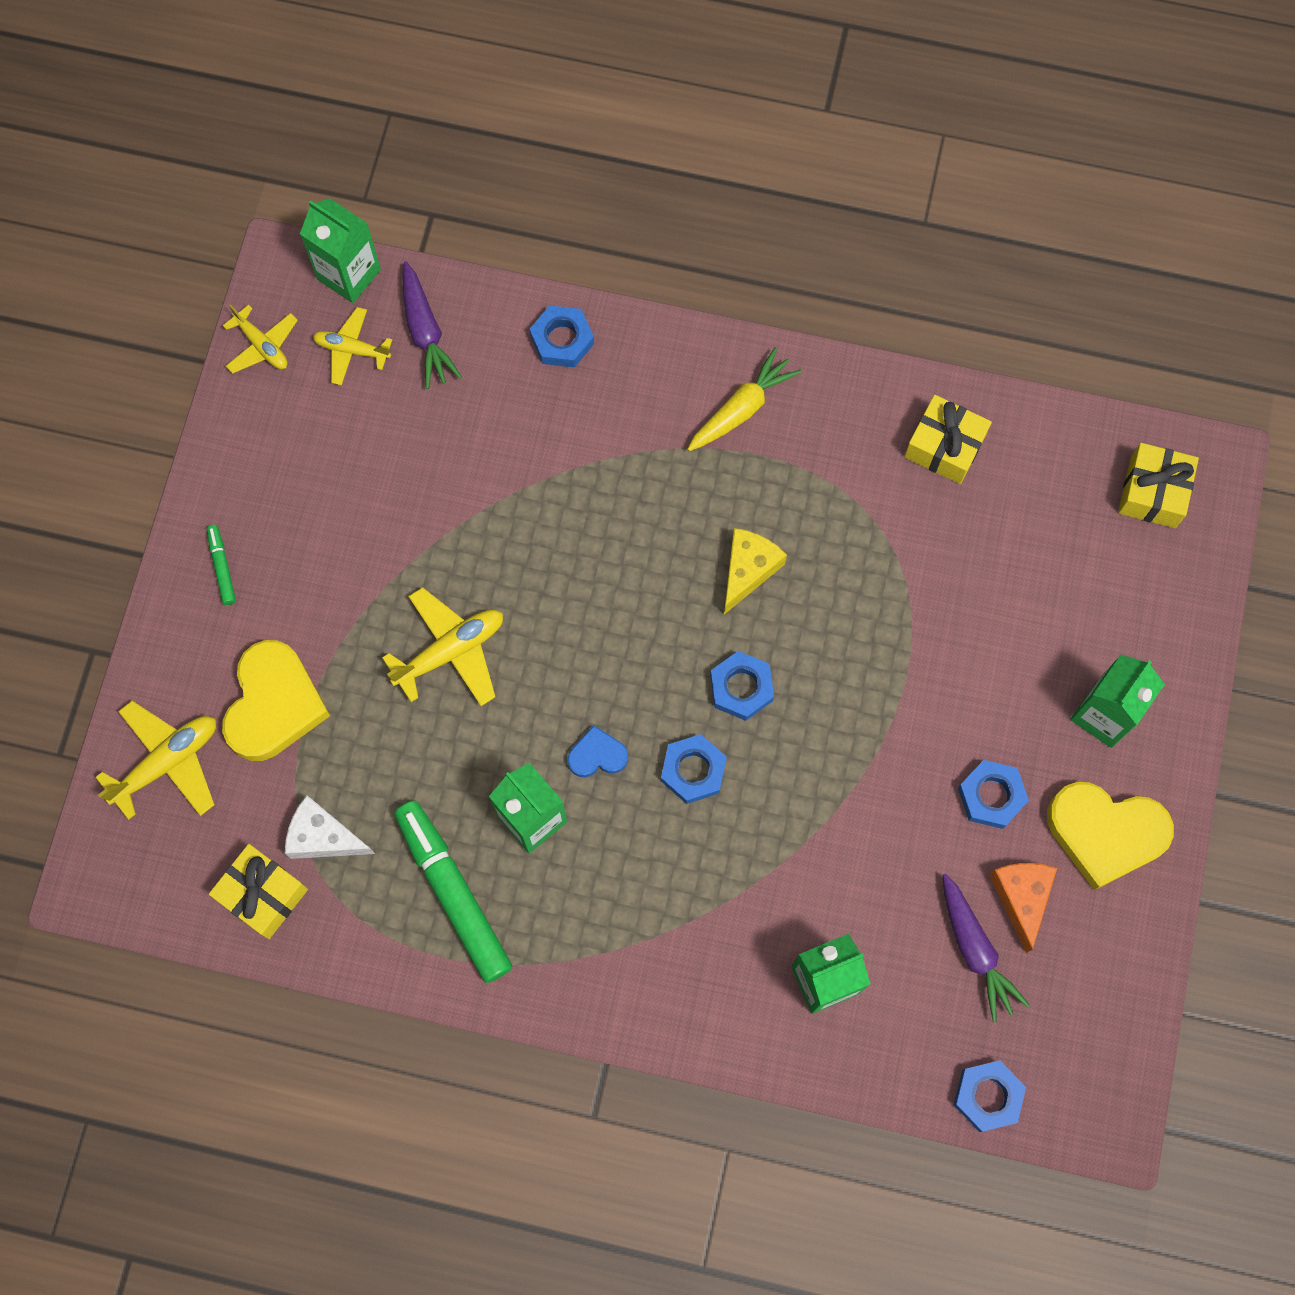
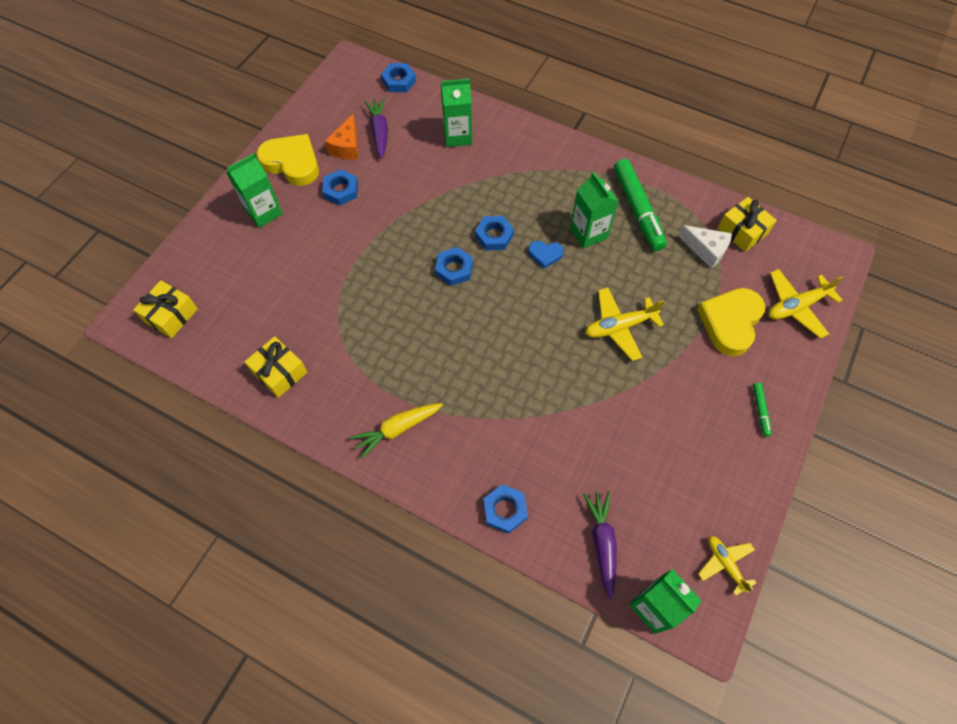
camera: 165 degrees left, 10 degrees down
(352, 350) = (658, 542): yellow plane -> none
(748, 570) = (428, 329): yellow cheese -> none

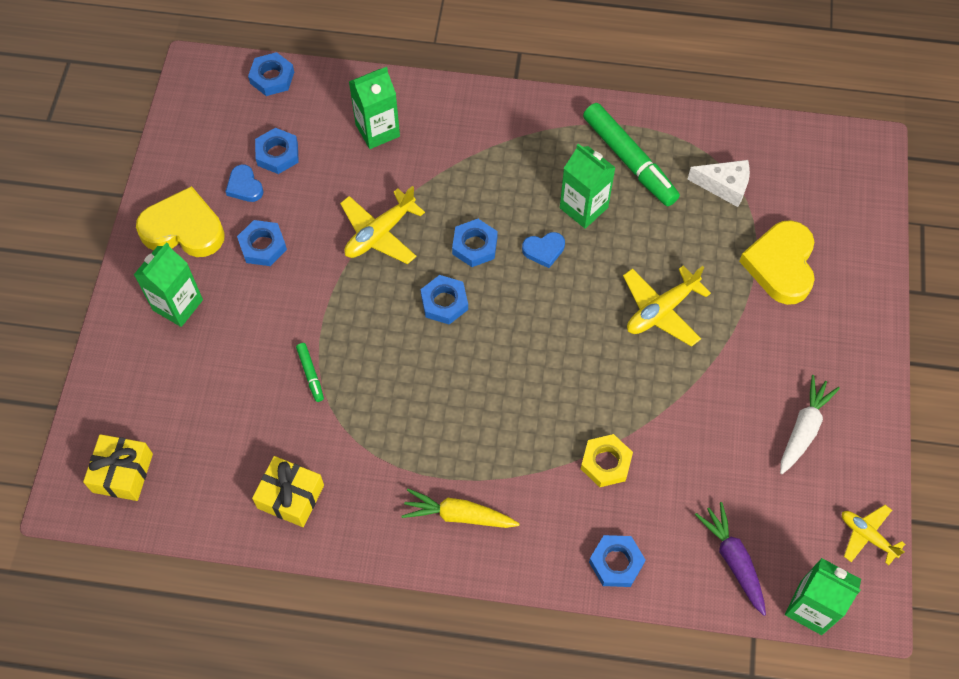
camera: 20 degrees left, 0 degrees up
(347, 147) = (244, 186): orange cheese -> blue heart
(379, 132) = (277, 154): purple carrot -> blue nut
(397, 429) = (458, 515): yellow carrot -> yellow carrot turned 60 degrees clockwise
(528, 428) = (606, 463): none -> yellow nut
(702, 456) = (804, 428): none -> white carrot
(742, 231) = (756, 150): yellow gift -> none
(760, 411) = (846, 356): green marker -> green marker (310, 374)
(796, 306) = (845, 223): yellow plane -> yellow plane (380, 233)

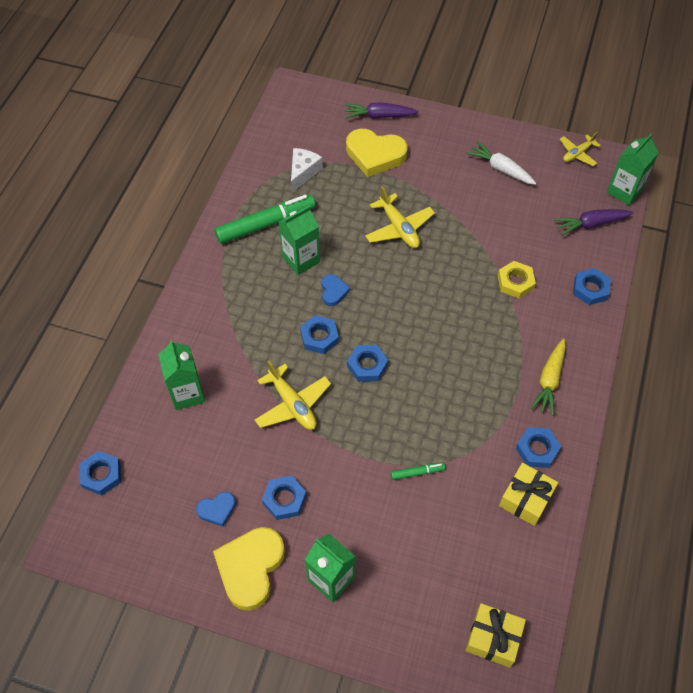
camera: 80 degrees left, 5 degrees down
(277, 154) = (189, 478): blue nut -> blue nut (537, 449)
(854, 260) = (379, 116): none -> purple carrot

